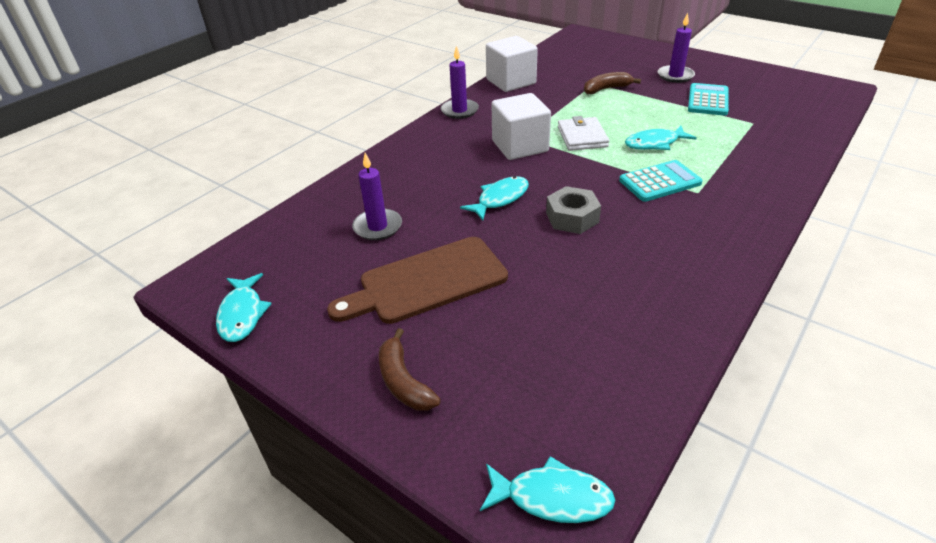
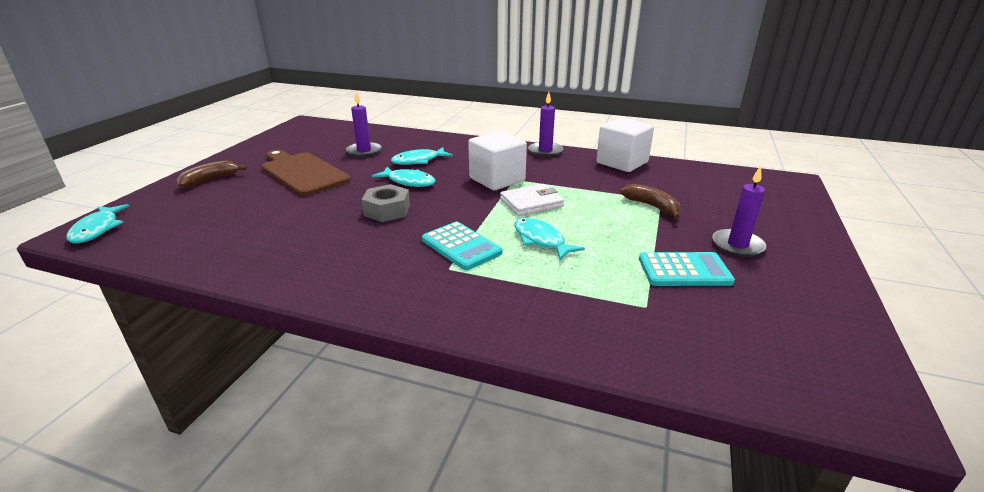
camera: 70 degrees right, 10 degrees down
(242, 314) = (278, 136): turquoise fish -> turquoise fish (418, 161)

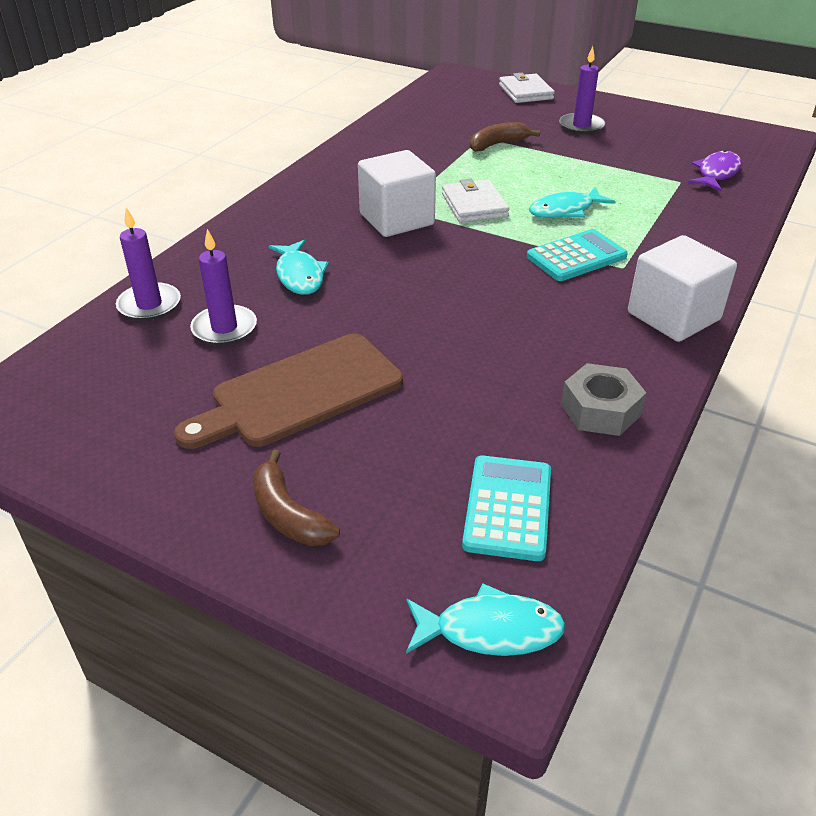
camera: 80 degrees left, 10 degrees up
(387, 210) = (474, 305): grey nut -> grey nut (600, 410)
(408, 181) = (380, 286): turquoise fish -> none
(545, 151) = (311, 176): purple candle -> purple candle (149, 305)
(622, 162) = (374, 138): white cube -> white cube (673, 316)
(684, 270) = (624, 156): turquoise calculator -> turquoise calculator (507, 508)
(688, 335) = (716, 173): none -> purple fish
(792, 214) = (525, 92): none -> white wallet

